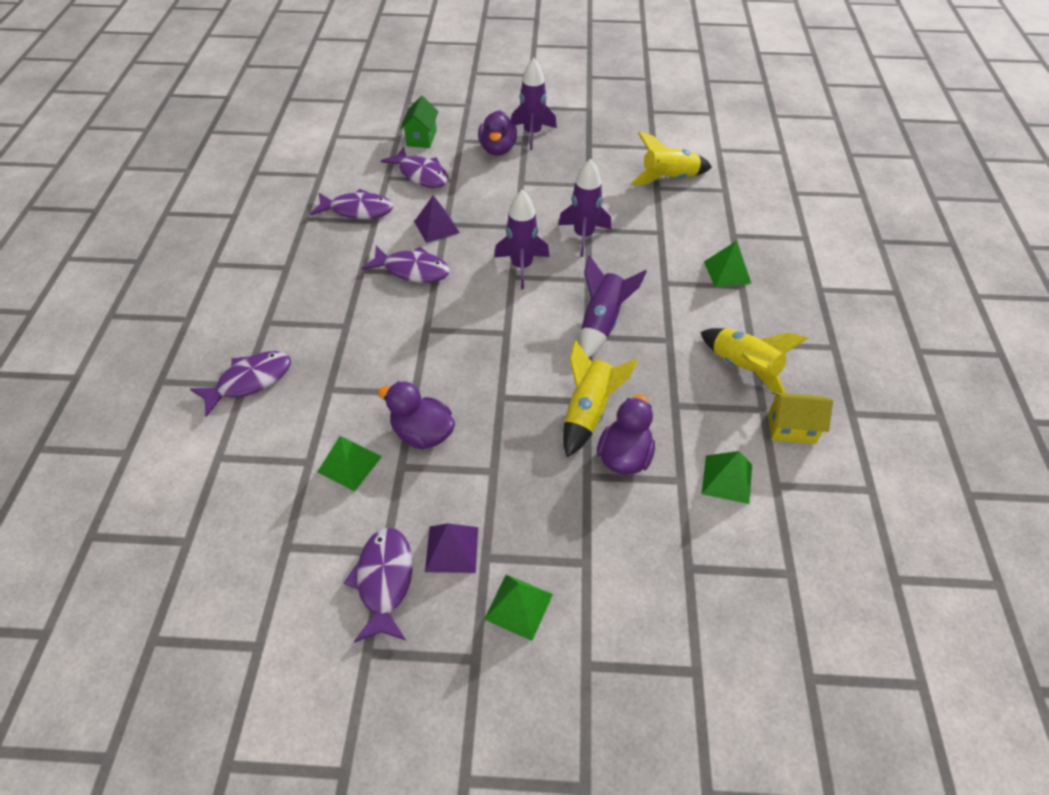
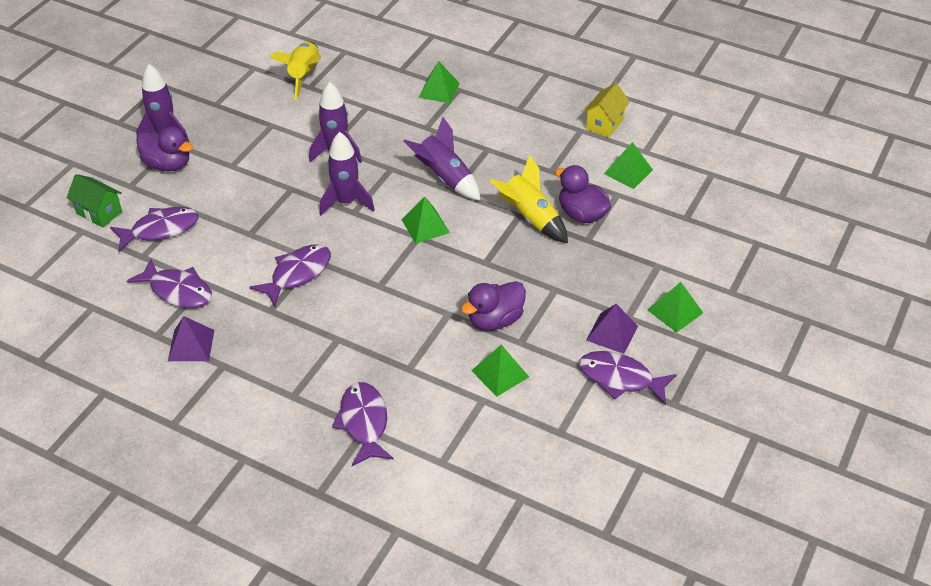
camera: 65 degrees left, 5 degrees down
(357, 210) = (178, 291): purple fish -> purple fish turned 90 degrees clockwise
(436, 227) = (249, 241): purple pyramid -> purple pyramid (191, 345)
(524, 332) = (425, 226): none -> green pyramid
(743, 368) = (538, 123): yellow rocket -> none

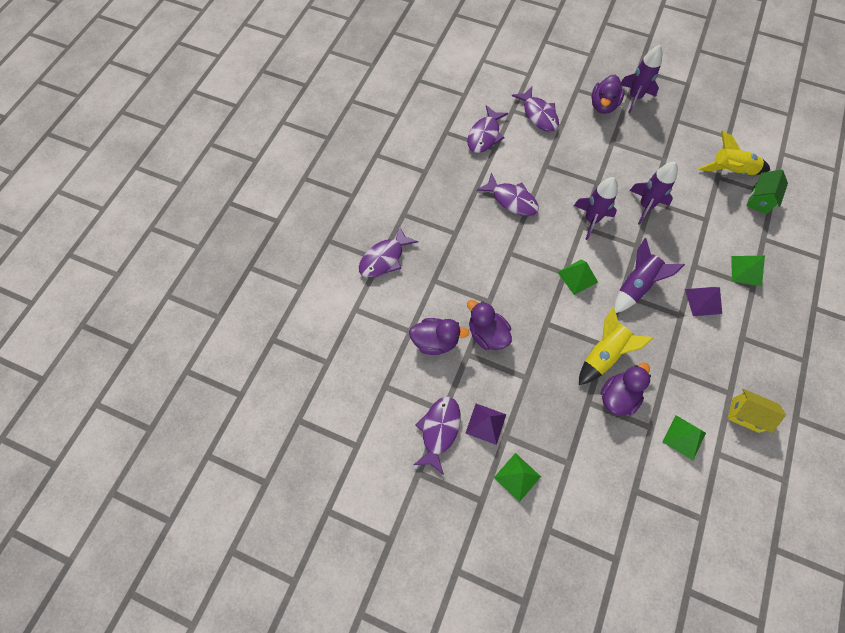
camera: 85 degrees right, 20 degrees up
(99, 213) = (547, 79): green house -> green house (759, 200)
(191, 345) = (439, 151): purple pyramid -> purple pyramid (703, 301)
(364, 423) = (384, 258): purple fish -> purple fish turned 150 degrees clockwise
(500, 373) = (435, 341): green pyramid -> purple duck

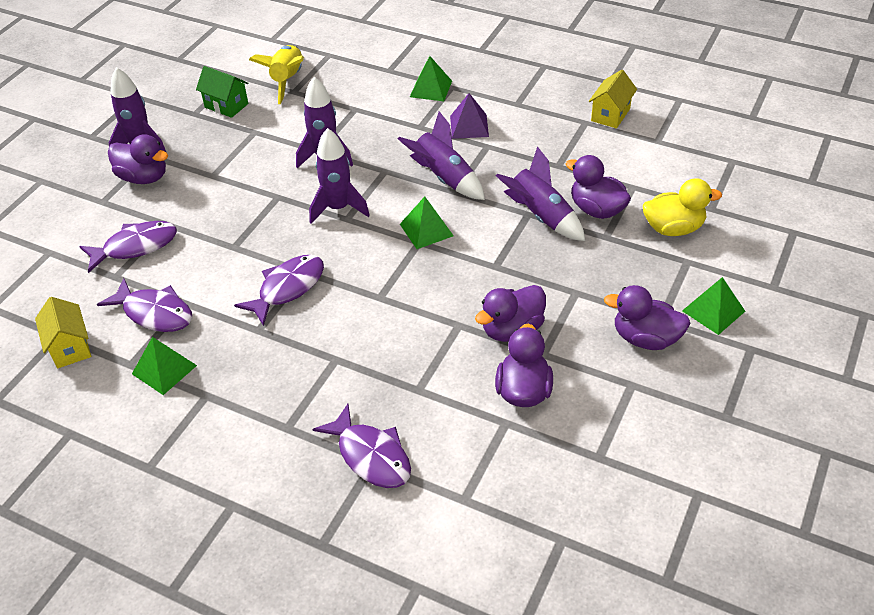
camera: 85 degrees left, 20 degrees down
(439, 430) = (661, 390): purple fish -> none
(456, 102) = (70, 347): none -> yellow house
(486, 423) = (645, 338): purple pyramid -> purple duck
(603, 355) = (541, 216): yellow rocket -> purple rocket
(605, 456) = (673, 228): none -> yellow duck
(684, 437) = (642, 162): green pyramid -> green pyramid (164, 369)
(759, 200) = (335, 65): green house -> green house (226, 105)

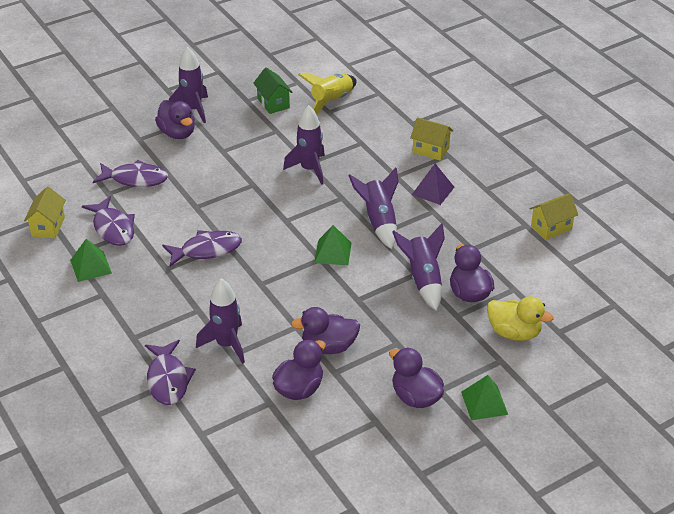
camera: 30 degrees right, 5 degrees down
(338, 208) = (286, 210): purple rocket -> purple rocket (226, 344)
(431, 88) = (430, 150): green pyramid -> yellow house

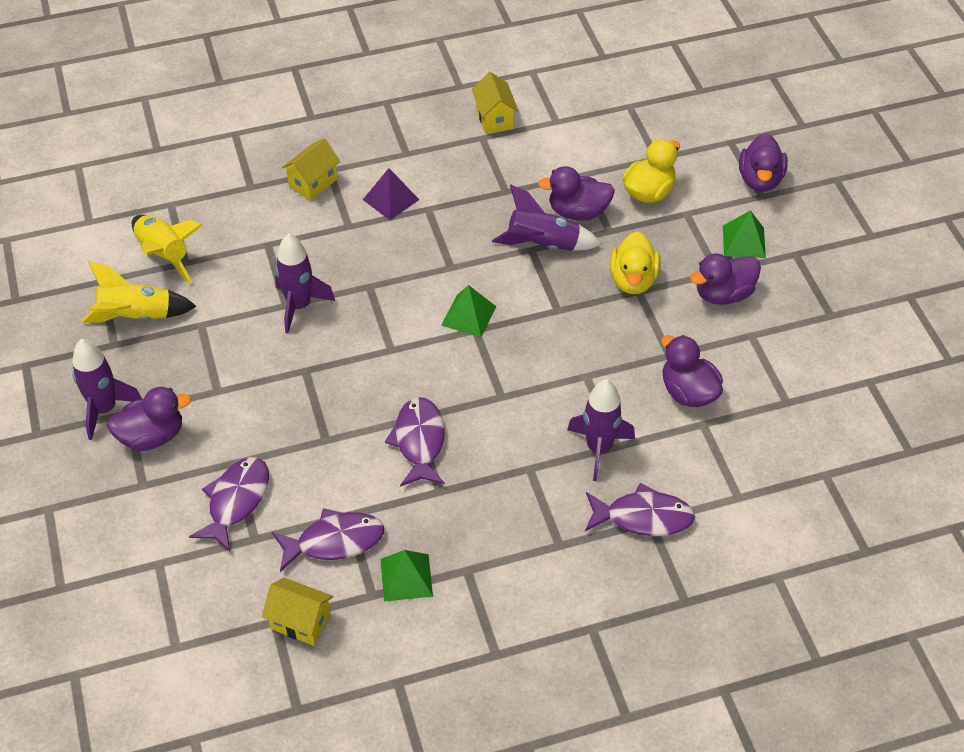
camera: 75 degrees left, 10 degrees up
(273, 103) = (136, 316): green house -> yellow rocket
(328, 346) = (628, 352): purple duck -> purple duck (760, 180)
(379, 221) = (428, 260): purple rocket -> none
(407, 338) = (633, 280): none -> yellow duck

